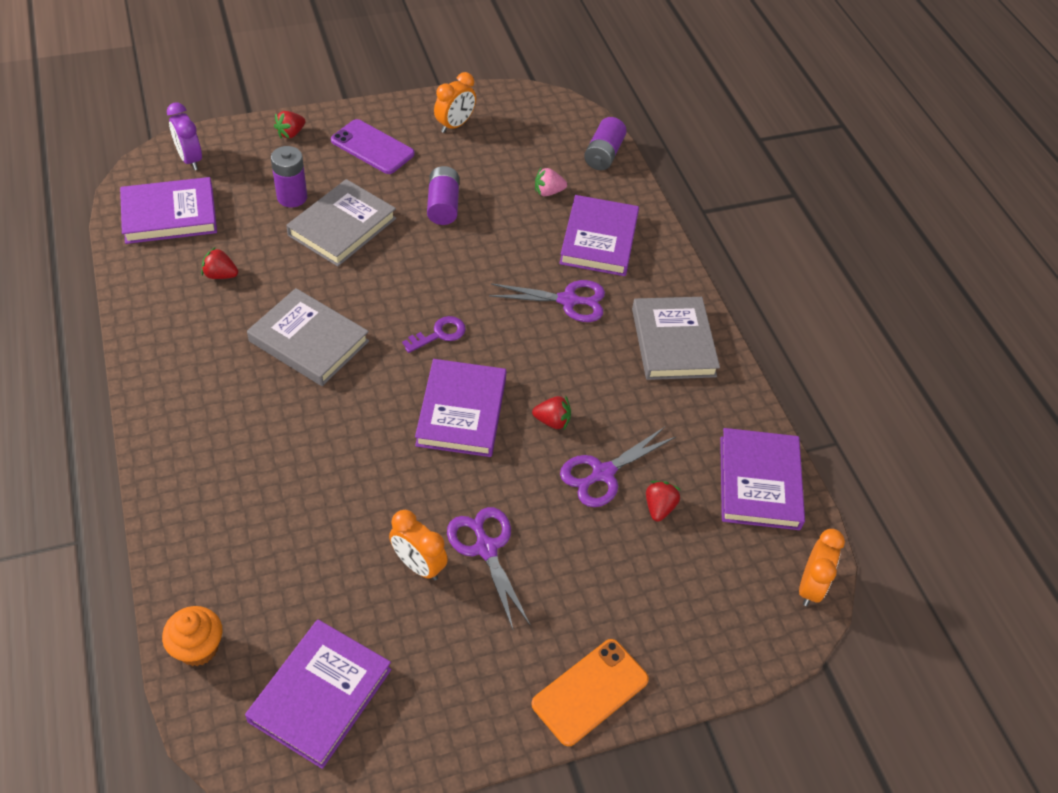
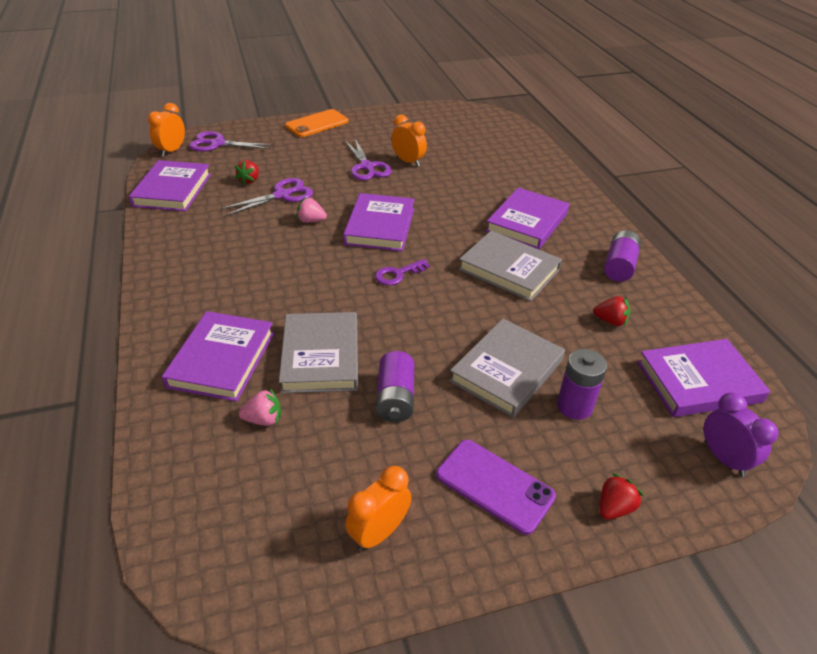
camera: 175 degrees left, 10 degrees down
(198, 648) = (523, 139): orange cupcake -> none
(320, 695) = (455, 126): purple book -> purple book (527, 222)
(552, 421) = (311, 221): red strawberry -> pink strawberry
(568, 301) = (274, 300): purple scissors -> purple scissors (217, 144)
(603, 154) = (168, 481): purple battery -> purple battery (619, 266)
(673, 342) = (189, 268): grey book -> grey book (320, 356)

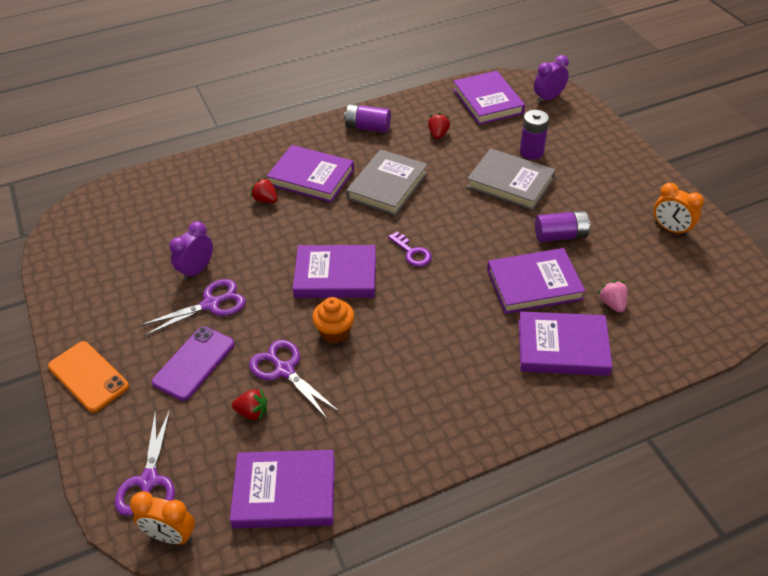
camera: 95 degrees left, 5 degrees up
(311, 221) = (335, 332): pink strawberry -> orange cupcake
(320, 356) = (534, 284): grey book -> purple book
(408, 162) = (197, 270): orange clock -> purple clock
(494, 486) = (612, 184): purple phone -> purple phone (194, 363)
(614, 507) = (604, 139): red strawberry -> red strawberry (265, 200)

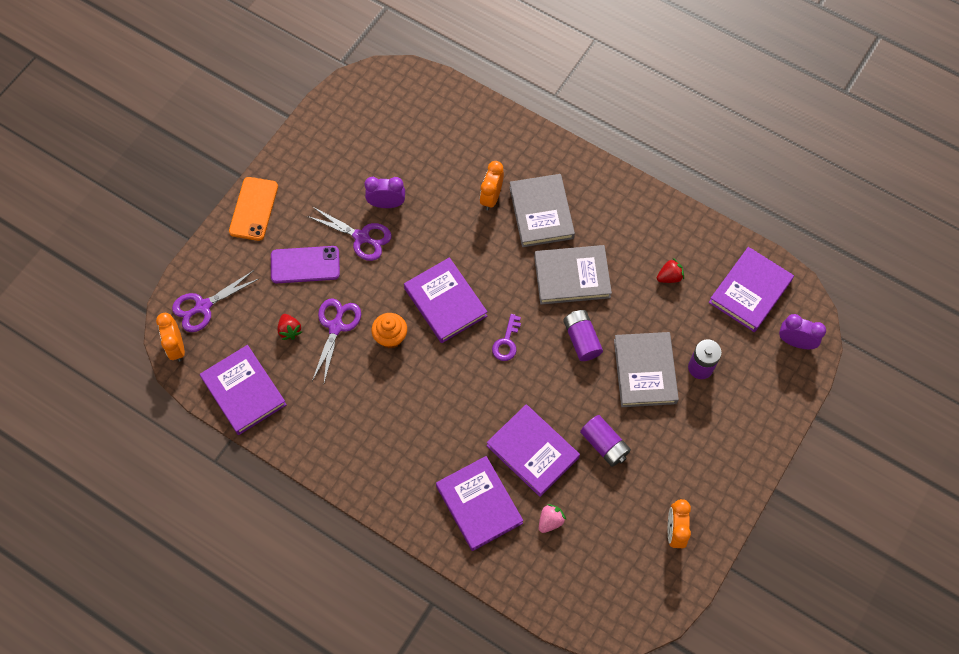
camera: 55 degrees right, 20 degrees up
(265, 200) = (491, 197): red strawberry -> orange clock
(311, 177) = (541, 213): purple book -> grey book
(367, 127) = (637, 214): purple battery -> purple battery (581, 339)

